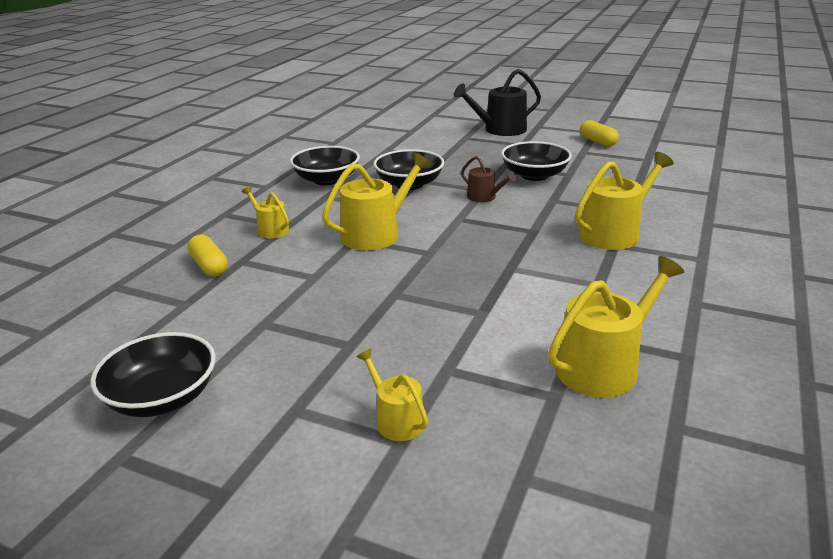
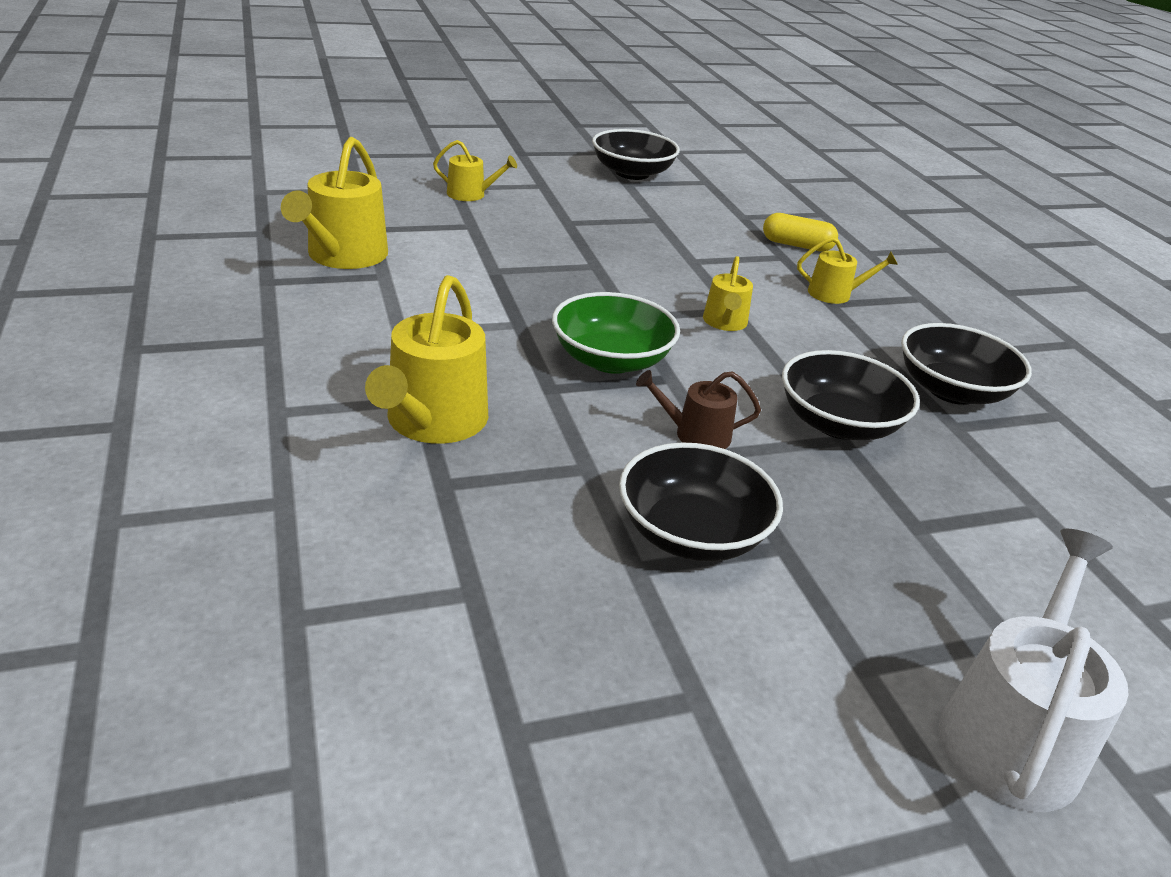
camera: 135 degrees right, 5 degrees up
(376, 234) = (725, 322): yellow watering can -> yellow watering can, size x0.56
(479, 234) = (611, 360): none -> green bowl
(500, 130) = (1012, 733): black watering can -> white watering can
(597, 142) = (716, 793): yellow capsule -> none

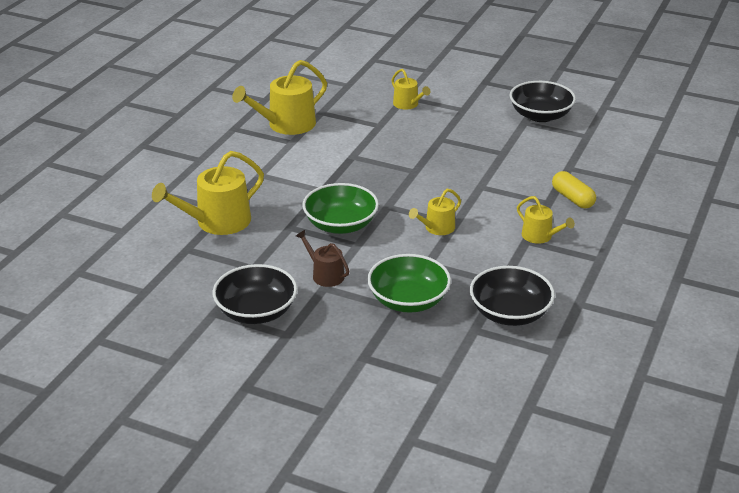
camera: 45 degrees right, 0 degrees up
(838, 423) = (408, 300): black bowl -> green bowl
(1012, 733) = (265, 435): white watering can -> none

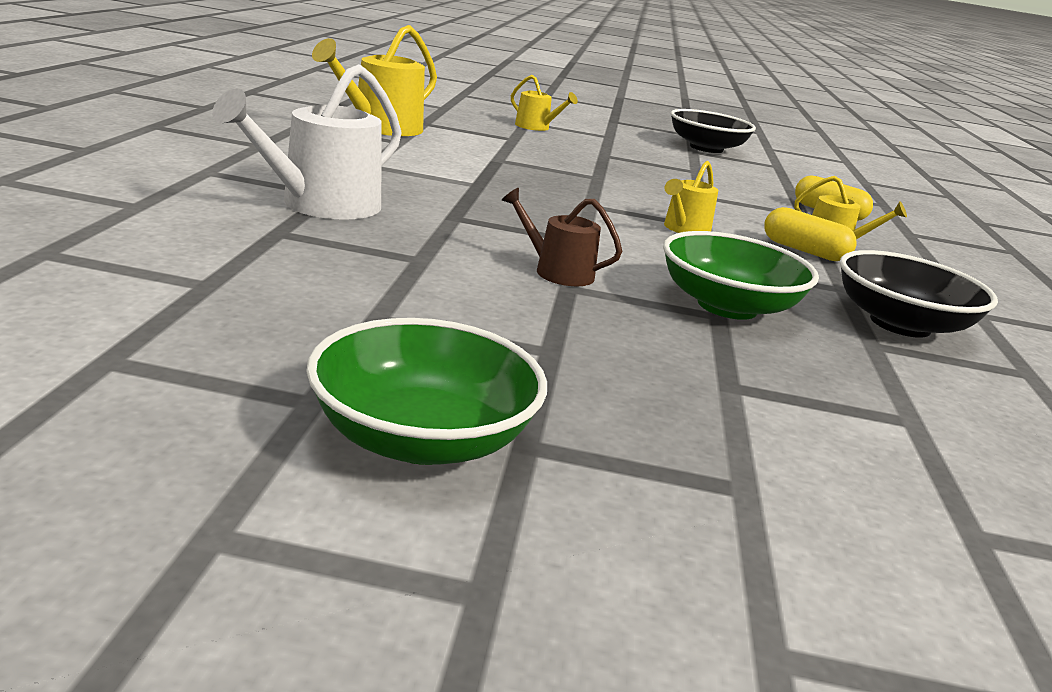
camera: 20 degrees left, 10 degrees down
(217, 222) = (321, 205): yellow watering can -> white watering can
(256, 311) = (465, 317): black bowl -> none
(341, 225) = (536, 219): green bowl -> green bowl (422, 438)
(508, 246) = (804, 251): none -> yellow capsule

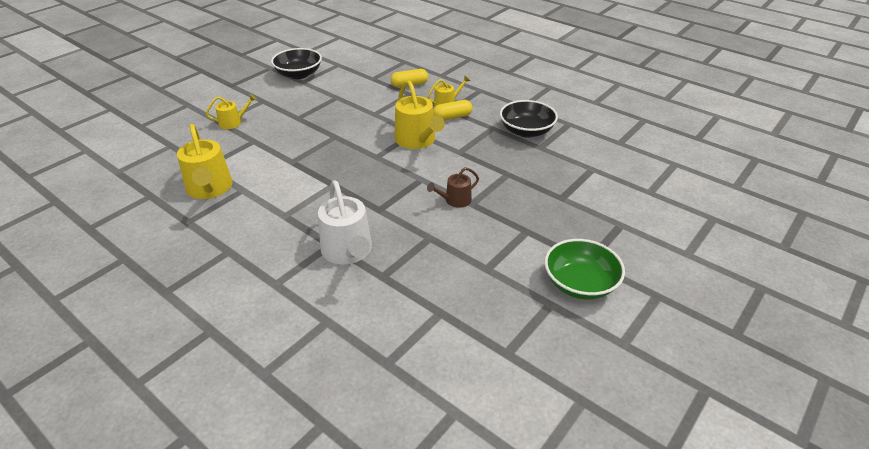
camera: 55 degrees left, 15 degrees up
(684, 229) = (417, 140): yellow watering can -> yellow watering can, size x1.80
(727, 306) = (500, 167): green bowl -> none

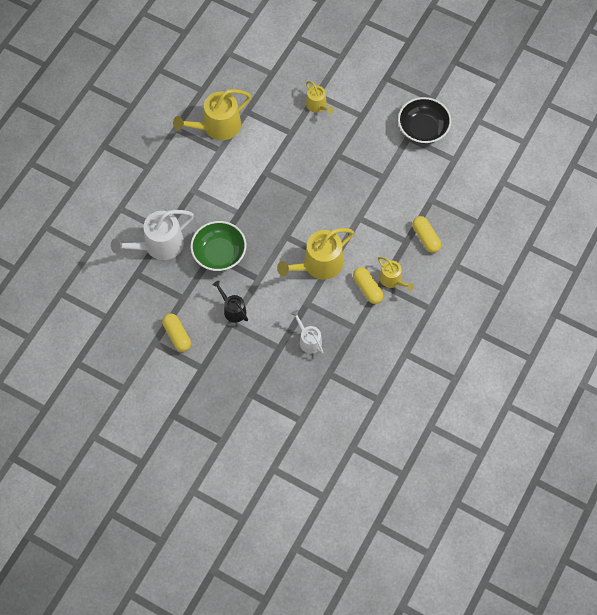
camera: 80 degrees right, 25 degrees up
(455, 200) = (233, 310): brown watering can -> black watering can
(480, 247) = (177, 335): none -> yellow capsule
(501, 155) = (308, 340): none -> white watering can
(526, 131) = (355, 359): black bowl -> none
(580, 283) = (147, 408): green bowl -> green bowl (219, 254)

